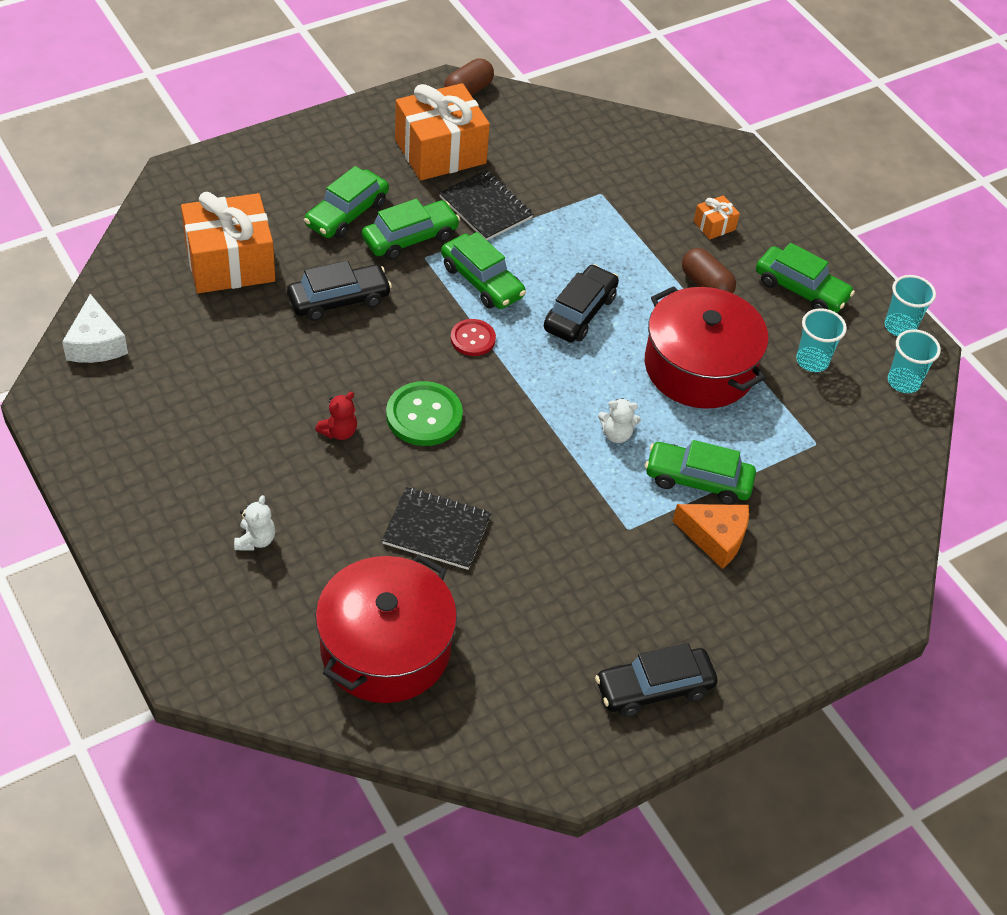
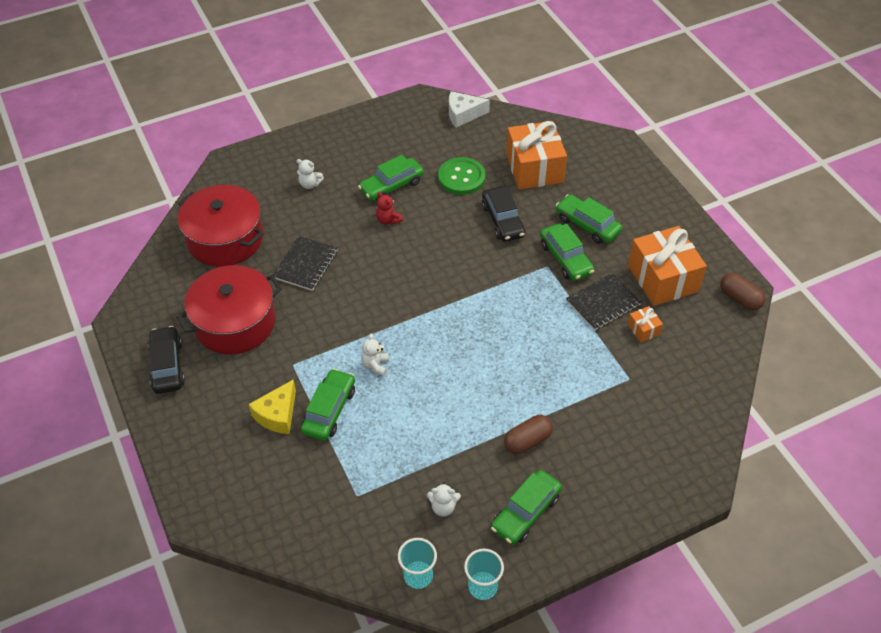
camera: 100 degrees right, 0 degrees up
(424, 416) = (399, 261): green button -> green button (461, 177)
(473, 339) = (467, 289): red button -> none
(482, 281) = (524, 297): green car -> green car (391, 186)
(580, 313) = (494, 353): black car -> none
(699, 367) = (438, 425): red pot -> red pot (235, 323)
(714, 225) = (599, 456): orange gift -> orange gift (643, 329)
(715, 538) = (277, 415): orange cheese -> yellow cheese
(812, 361) = (443, 507): turquoise cup -> white teddy bear

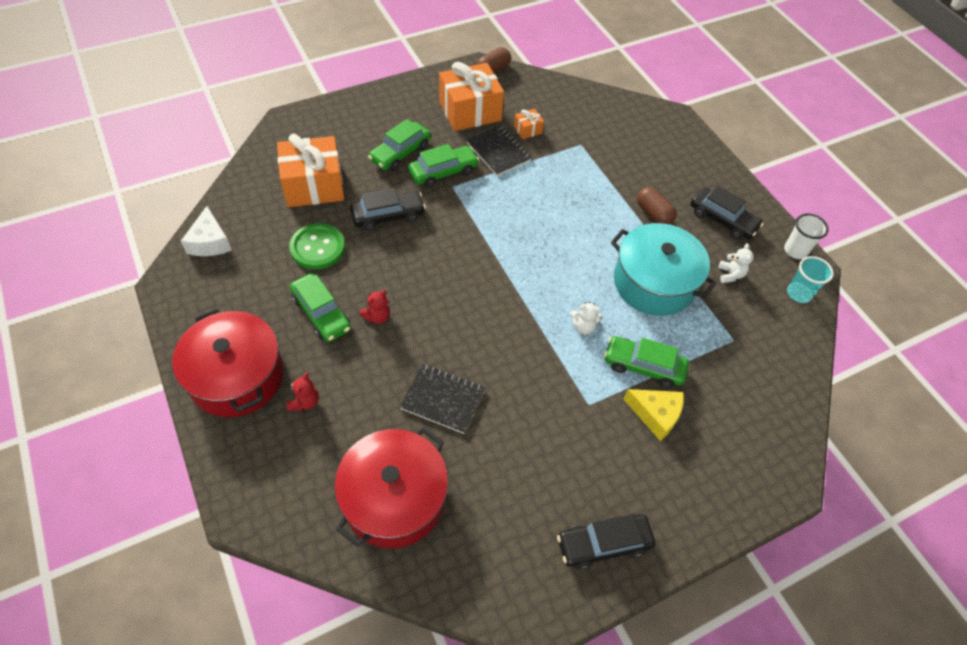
camera: 95 degrees left, 5 degrees up
(235, 323) = (534, 471): red pot -> red pot (237, 376)
(310, 184) = (305, 402): white teddy bear -> red teddy bear
(430, 430) = (654, 282): none -> turquoise pot
(482, 587) = (795, 251): turquoise cup -> white cup
(525, 512) = (722, 220): green car -> black car

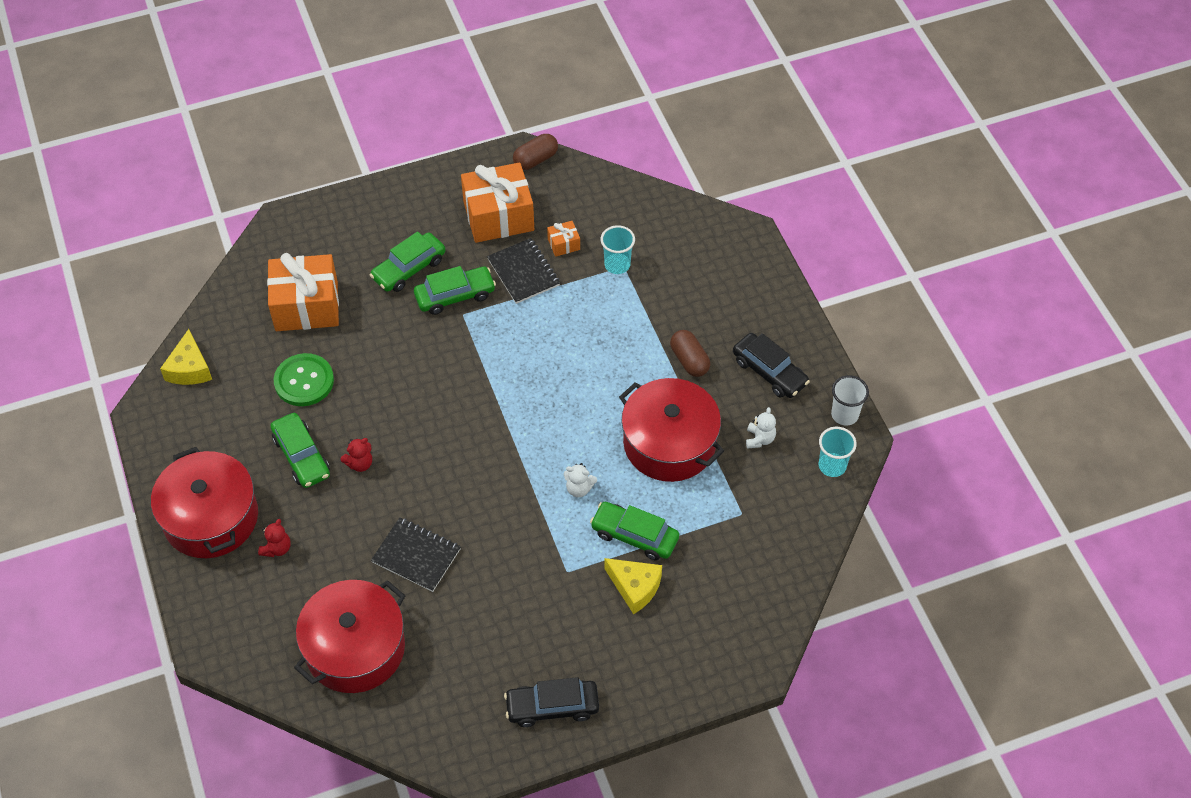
camera: 10 degrees right, 0 degrees up
(210, 242) = (189, 368): white cheese -> yellow cheese
(388, 216) = (385, 347): black car -> none
(575, 143) = (617, 265): none -> turquoise cup
(654, 282) = (669, 443): turquoise pot -> red pot

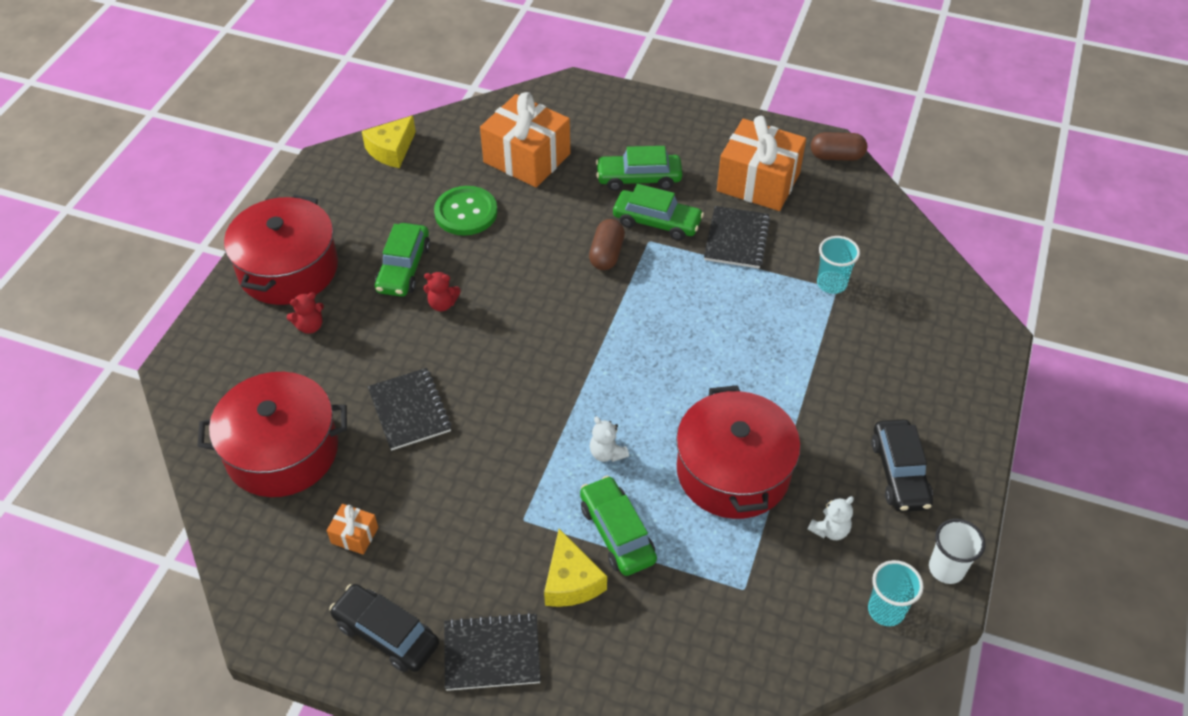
camera: 40 degrees right, 5 degrees down
(563, 244) = (796, 238): orange gift -> orange gift (354, 535)
(629, 667) = (492, 653): none -> black notebook
(689, 360) = (824, 409): brown capsule -> brown capsule (606, 254)

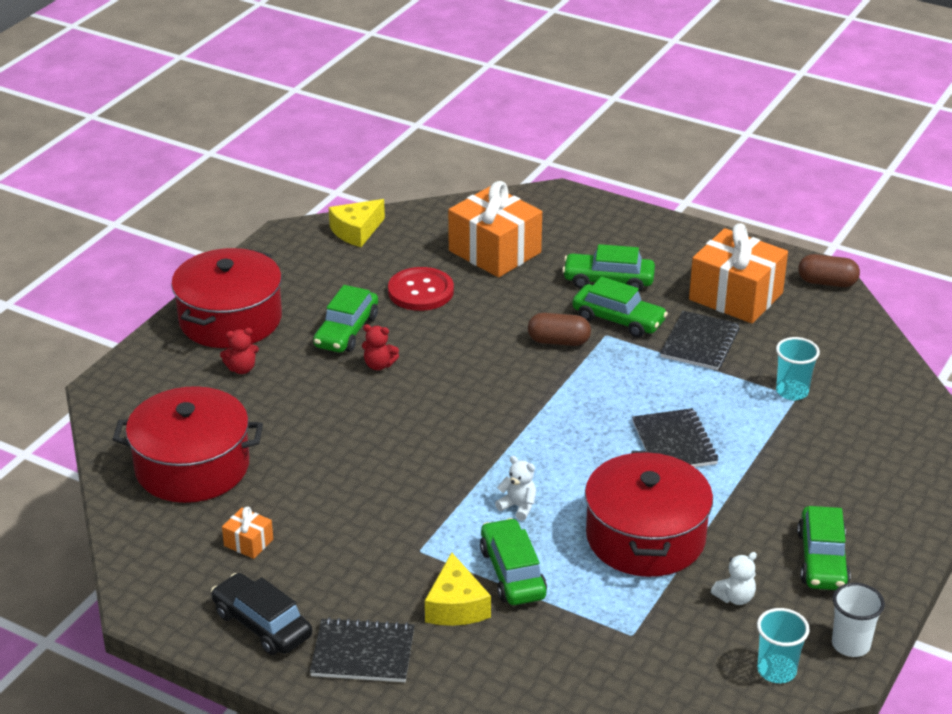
camera: 10 degrees right, 15 degrees down
(409, 410) = (326, 449): black notebook -> black notebook (674, 443)
(466, 212) = (420, 291): green button -> red button
(606, 254) = (558, 341): brown capsule -> brown capsule turned 75 degrees clockwise
(607, 453) = (518, 507): white teddy bear -> white teddy bear turned 150 degrees clockwise
(899, 473) = (822, 559): black car -> green car

